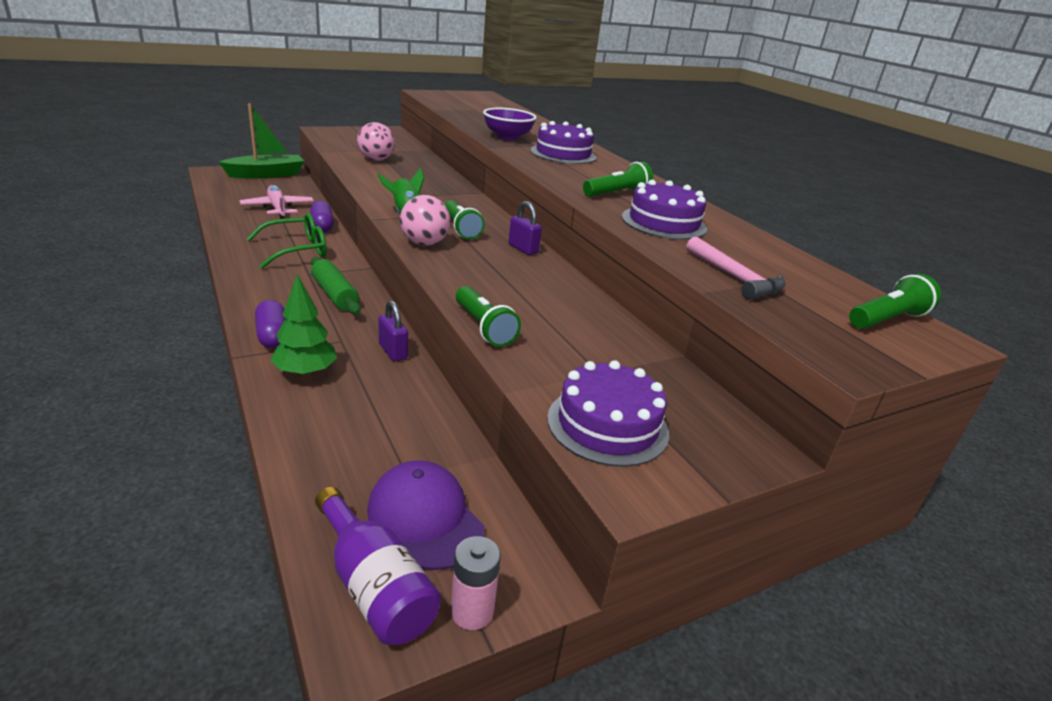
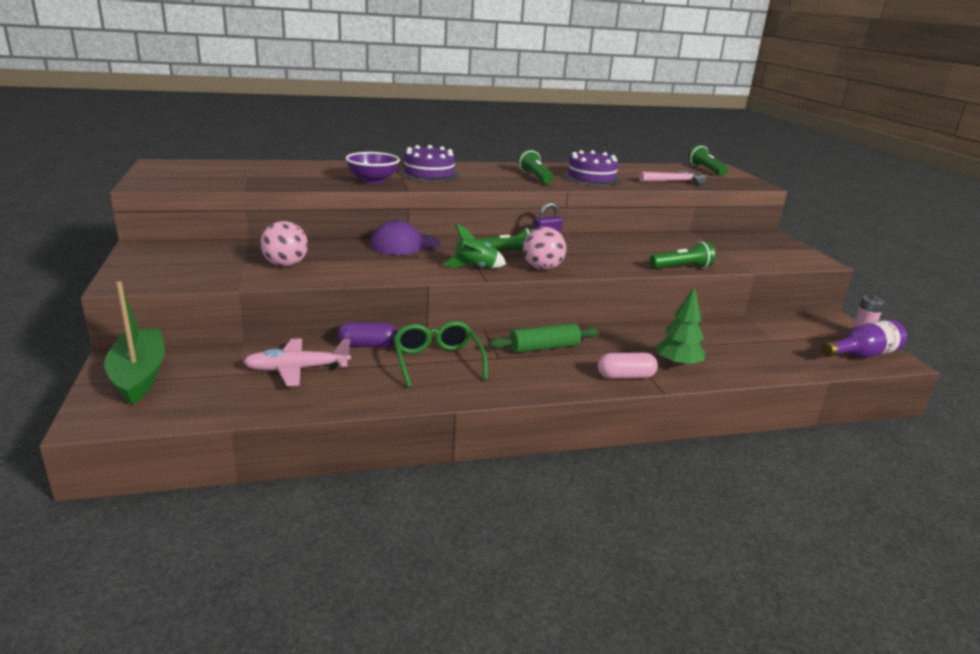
camera: 75 degrees left, 5 degrees down
(273, 336) = (625, 376): purple capsule -> pink capsule
(393, 351) = (638, 332): purple padlock -> none
(425, 518) = (808, 339): purple cap -> purple cap (404, 244)
(607, 425) = (771, 256): purple cake -> none

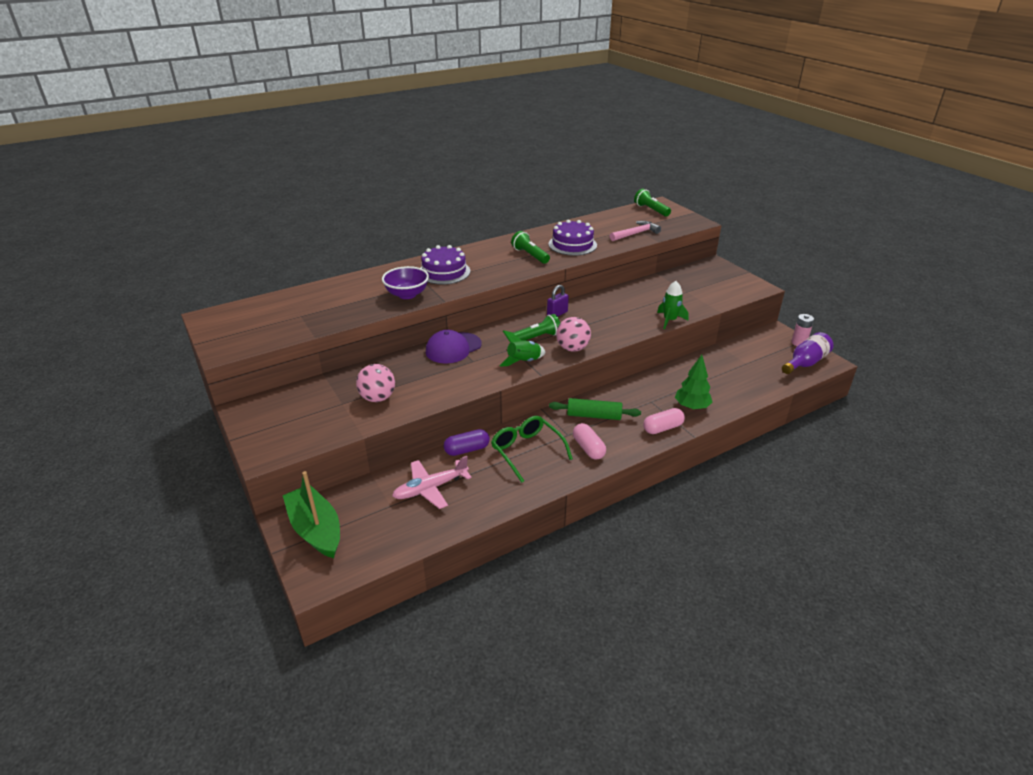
camera: 15 degrees left, 10 degrees up
(515, 375) = (588, 448): none -> pink capsule
(544, 347) = (594, 415): green rolling pin -> green rolling pin turned 45 degrees clockwise
(682, 267) = (669, 320): green flashlight -> green rocket

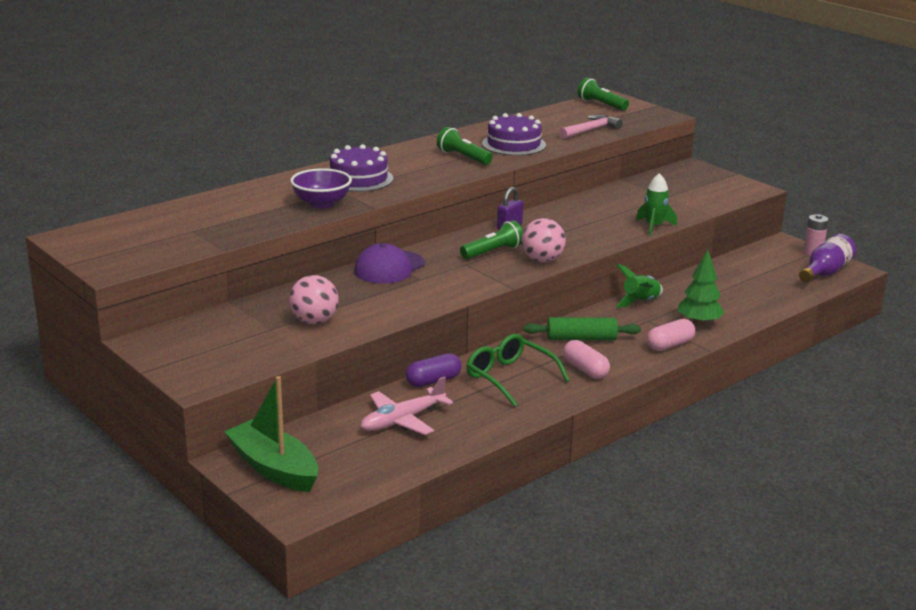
camera: 10 degrees left, 10 degrees down
(523, 362) = (485, 276): green rocket -> green rocket (640, 302)

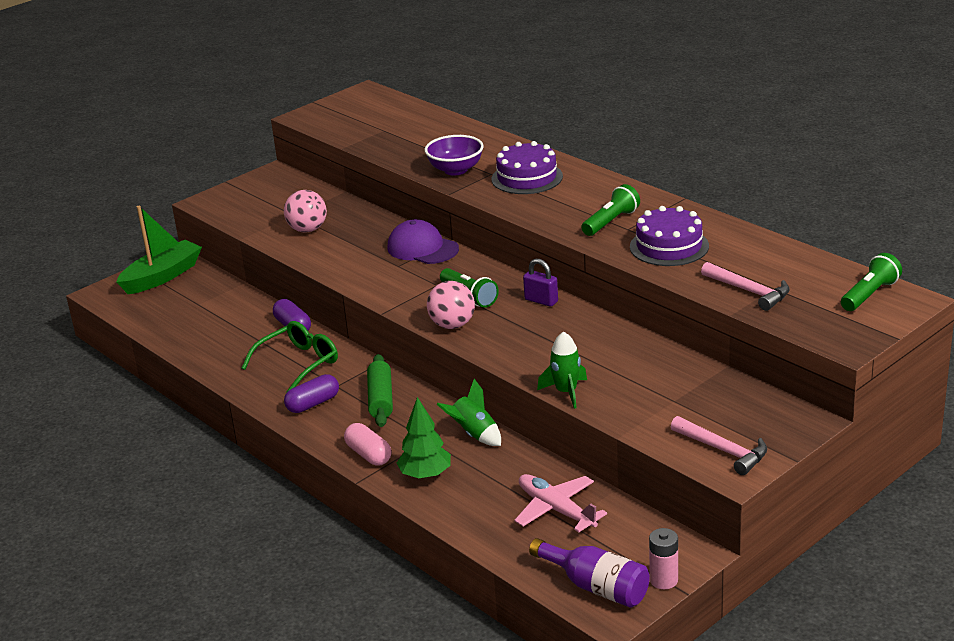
camera: 90 degrees right, 5 degrees up
(403, 420) = (226, 319): pink plane -> pink plane (556, 510)
(585, 370) = (313, 404): pink capsule -> purple capsule
(728, 189) = (723, 450): none -> pink hammer

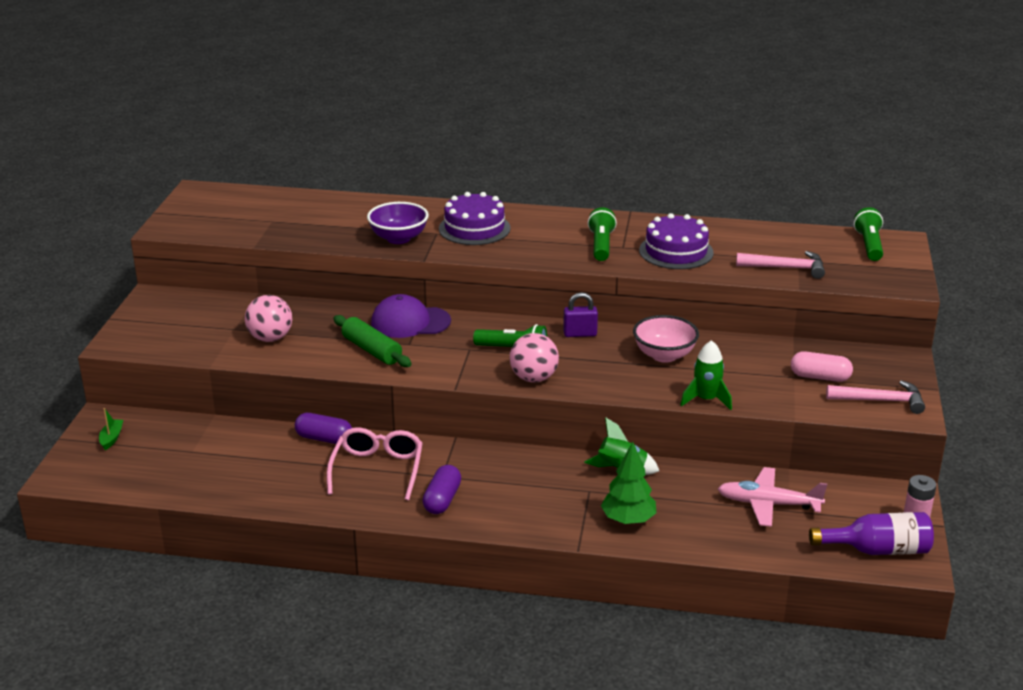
camera: 40 degrees left, 0 degrees up
(162, 276) = (111, 438): green boat -> green boat, size x0.40
(298, 364) = (377, 470): green glasses -> pink glasses
(368, 454) = (555, 523): pink capsule -> pink capsule (820, 377)
(381, 399) = (499, 472): green rolling pin -> green rolling pin (372, 350)
(585, 342) = (664, 355): none -> pink bowl

